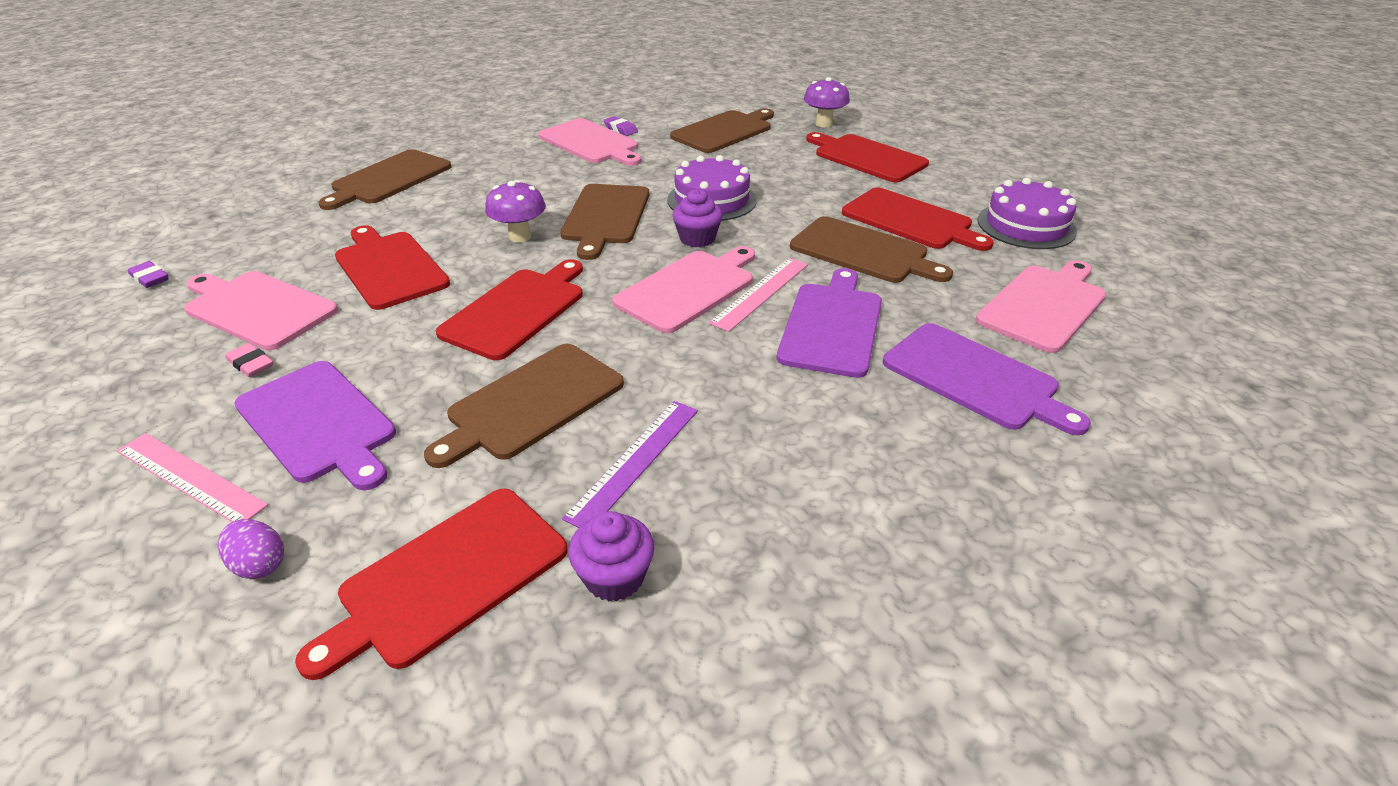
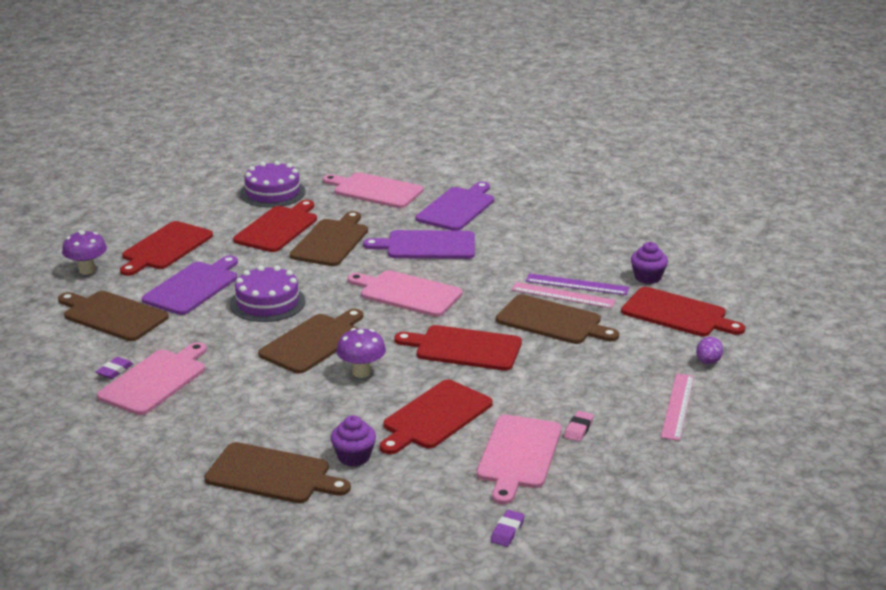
camera: 105 degrees left, 10 degrees down
(318, 423) = (612, 382): purple cutting board -> purple cutting board (193, 287)
(605, 217) = (313, 342): brown cutting board -> brown cutting board turned 45 degrees counterclockwise
(697, 238) = (335, 300): purple cupcake -> purple cupcake (354, 457)
(760, 293) = (400, 269): pink ruler -> pink ruler (563, 295)

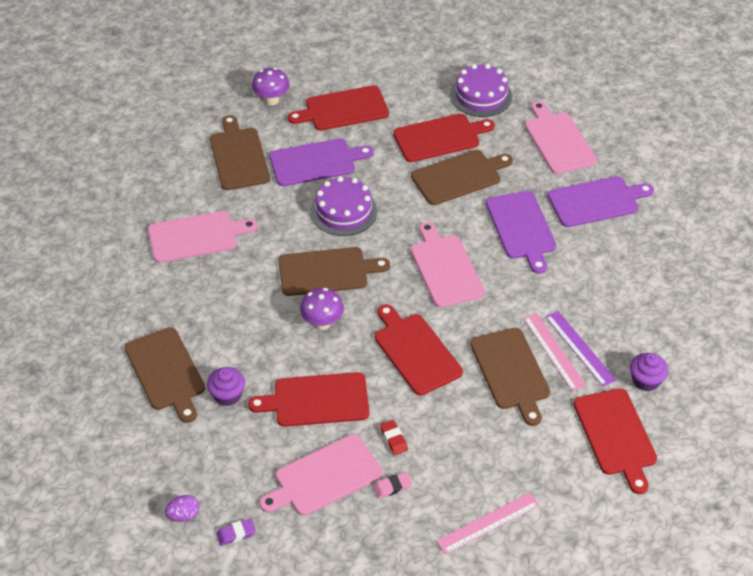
camera: 45 degrees right, 20 degrees up
(114, 371) = (184, 210): purple eraser -> none
(427, 246) = (521, 228): purple cutting board -> purple cutting board turned 150 degrees counterclockwise
(533, 403) = (394, 439): none -> red eraser
(708, 362) = (570, 500): purple egg -> purple egg (184, 515)

